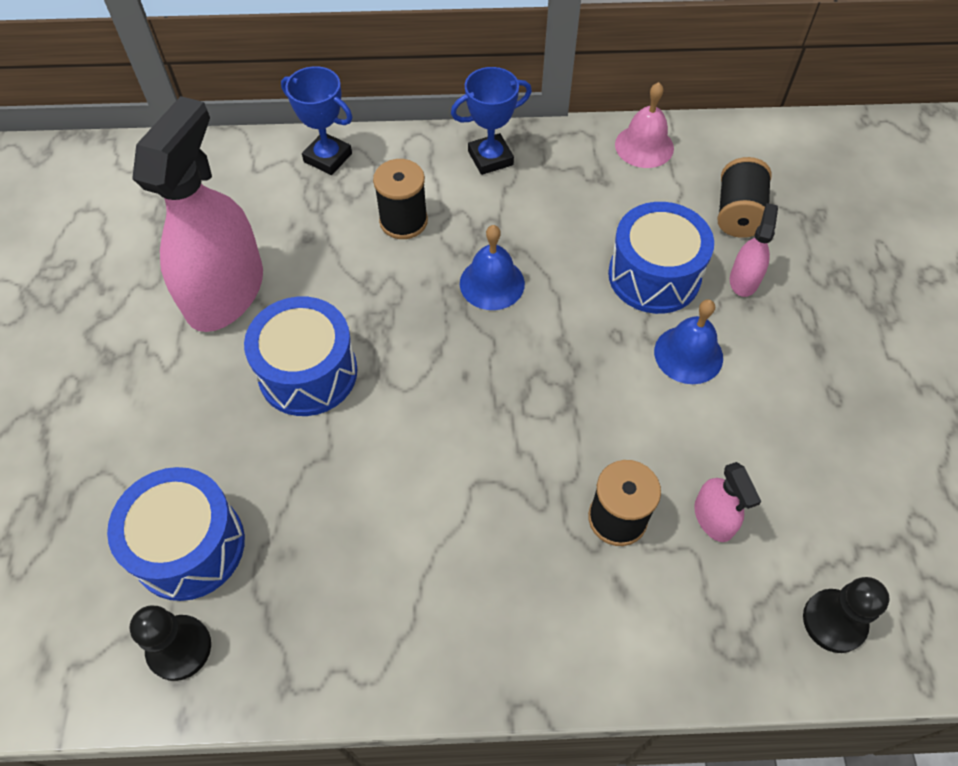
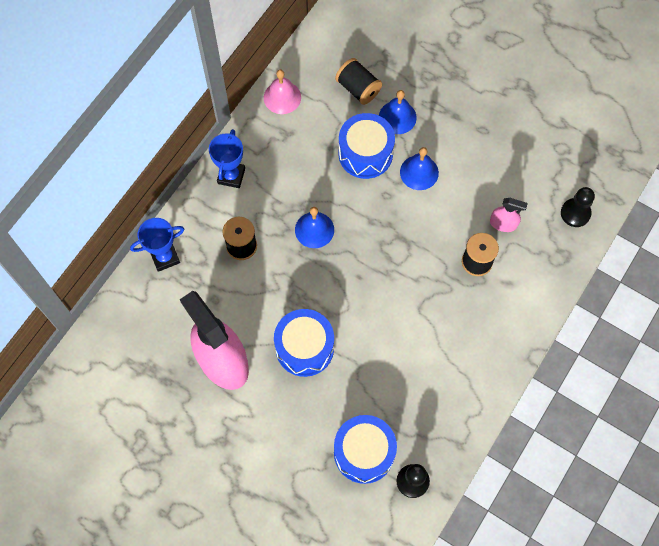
camera: 55 degrees left, 10 degrees up
(744, 280) = (397, 117): pink spray bottle -> blue bell

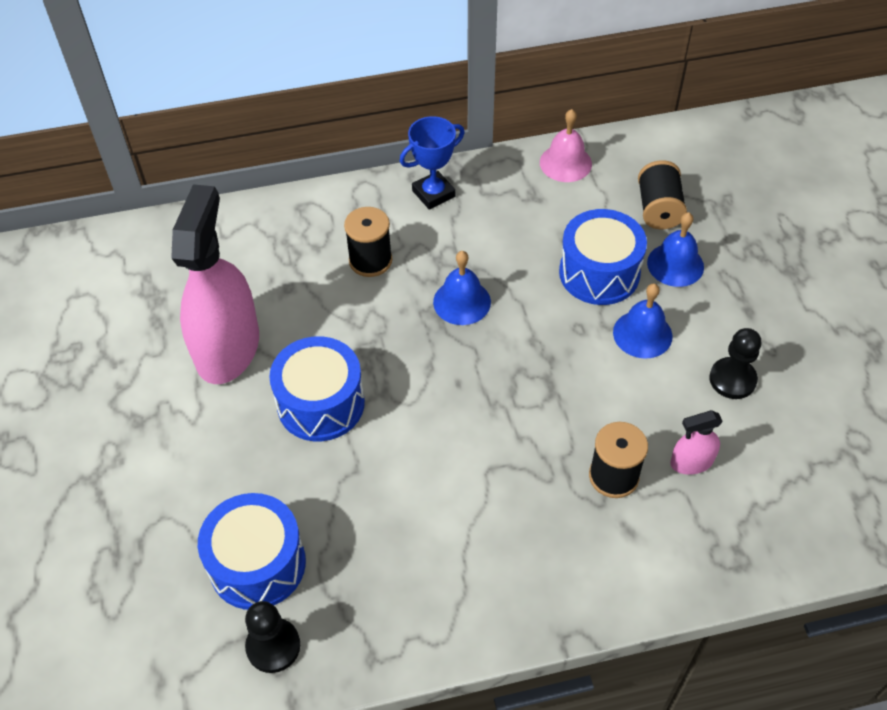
camera: 45 degrees right, 15 degrees down
(165, 257) = (287, 215): blue trophy -> none
(503, 224) = (691, 462): pink spray bottle -> pink spray bottle turned 105 degrees clockwise
(575, 213) = (803, 524): black pawn -> black pawn (732, 379)

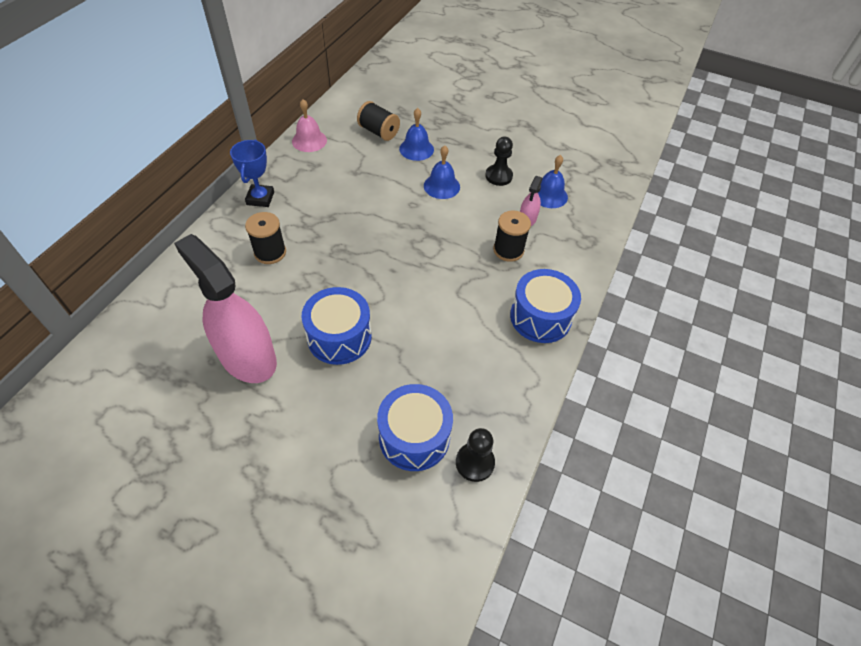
camera: 55 degrees left, 0 degrees up
(462, 302) = (344, 235): blue bell -> blue bell (549, 195)
(599, 273) = (390, 175): blue drum -> blue drum (540, 317)

